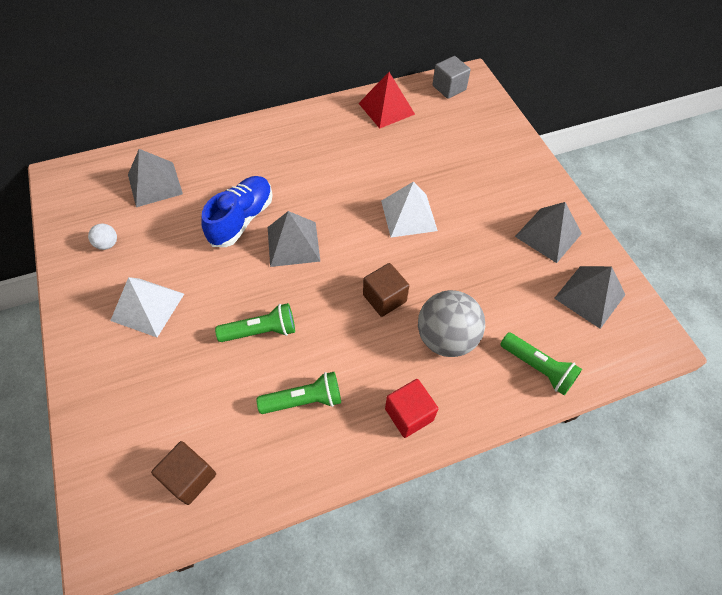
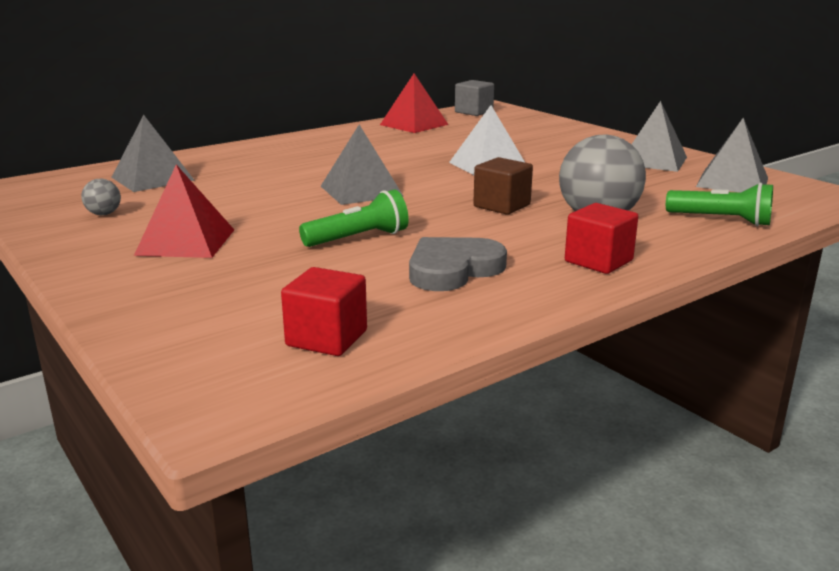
camera: 15 degrees left, 35 degrees down
(107, 244) = (104, 214): white ball -> grey ball
(147, 307) = (185, 242): white pyramid -> red pyramid
(190, 477) = (326, 338): brown cube -> red cube
(242, 219) = (283, 185): blue shoe -> none
(304, 400) = (453, 269): green flashlight -> grey heart

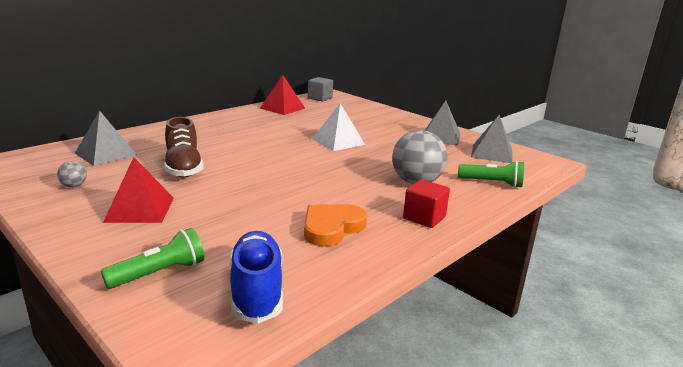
camera: 10 degrees left, 0 degrees up
(255, 195) = (183, 167): none -> brown shoe
(326, 338) = (257, 290): red cube -> blue shoe
(358, 238) = (263, 203): green flashlight -> green flashlight (159, 273)
(361, 191) = (257, 163): grey pyramid -> none
(453, 269) = (332, 227): grey heart -> orange heart
(502, 206) = (353, 174): brown cube -> none

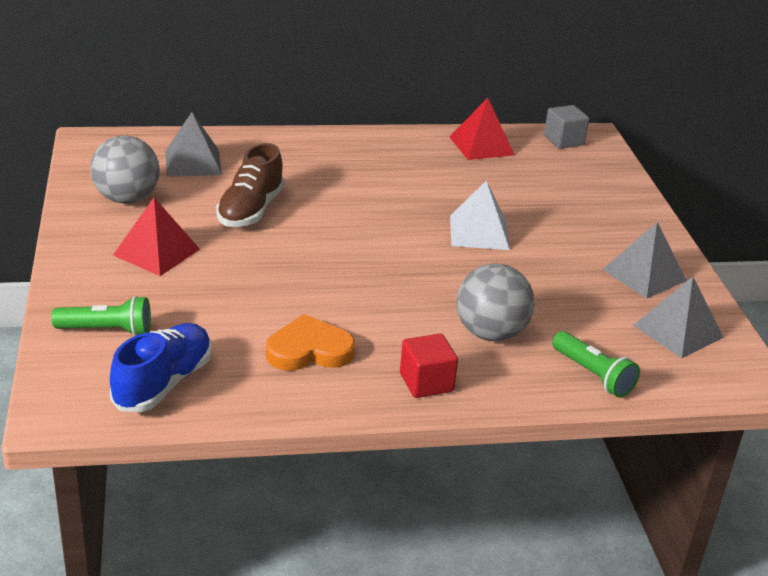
camera: 35 degrees right, 10 degrees up
(74, 186) = (127, 199): grey ball -> grey ball, size x2.26

